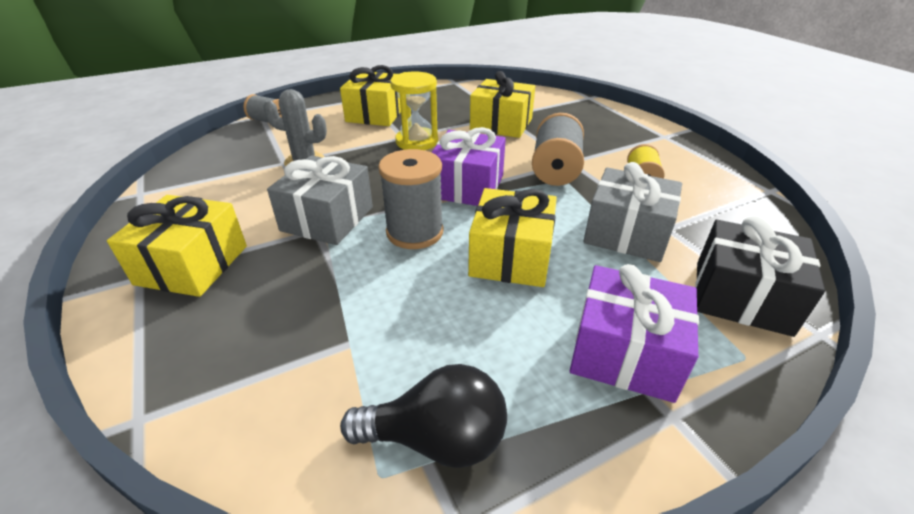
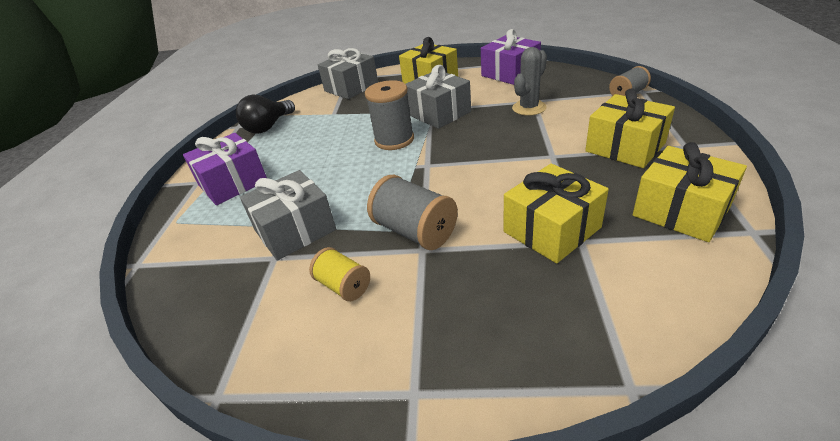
camera: 125 degrees right, 0 degrees up
(206, 380) = (351, 87): none -> grey gift
(417, 142) = (536, 161): yellow hourglass -> none
(467, 186) = (430, 172): purple gift -> purple gift (510, 73)
(511, 257) = (333, 169): yellow gift -> yellow gift (681, 211)
(741, 297) = (192, 250): black gift -> none

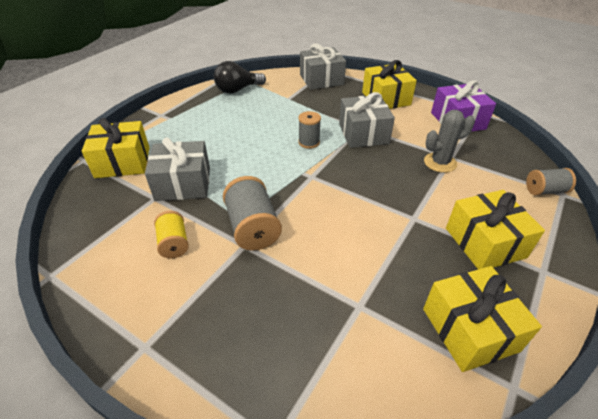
camera: 25 degrees right, 5 degrees up
(233, 183) = (179, 126): purple gift -> none
(394, 140) = (309, 142): grey spool -> grey spool, size x0.62
(551, 229) = (347, 283): yellow gift -> yellow gift (123, 162)

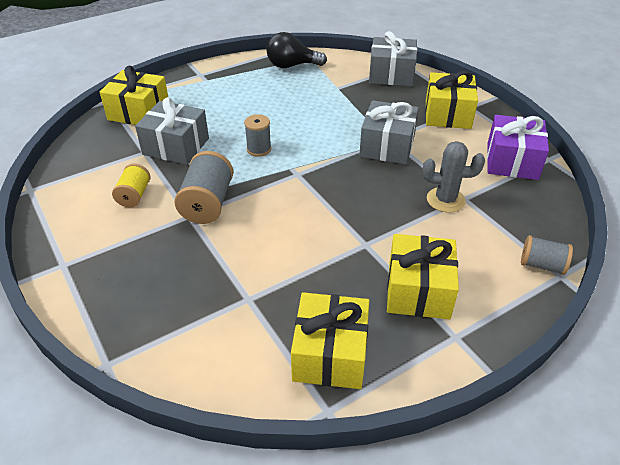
camera: 25 degrees right, 0 degrees up
(309, 142) = (322, 140): grey spool -> grey spool (259, 149)

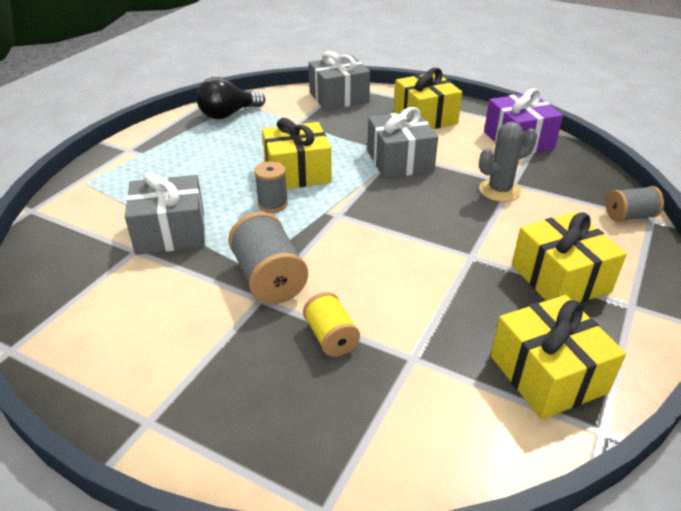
camera: 30 degrees left, 5 degrees down
(134, 195) = (169, 302): yellow spool -> yellow spool (331, 337)
(139, 112) = (85, 210): yellow gift -> yellow gift (297, 172)

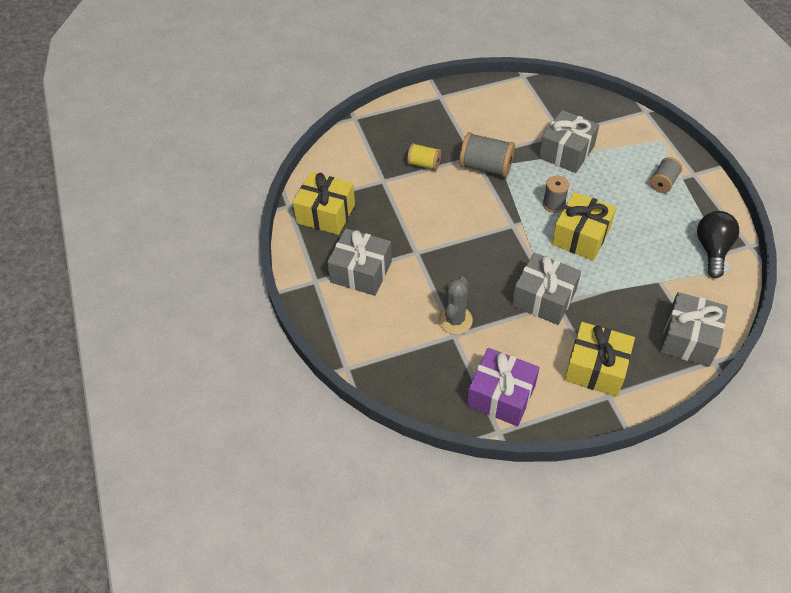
camera: 135 degrees right, 15 degrees up
(560, 278) = (361, 272): yellow gift -> grey gift
(629, 216) = (361, 360): grey spool -> grey spool (663, 182)

